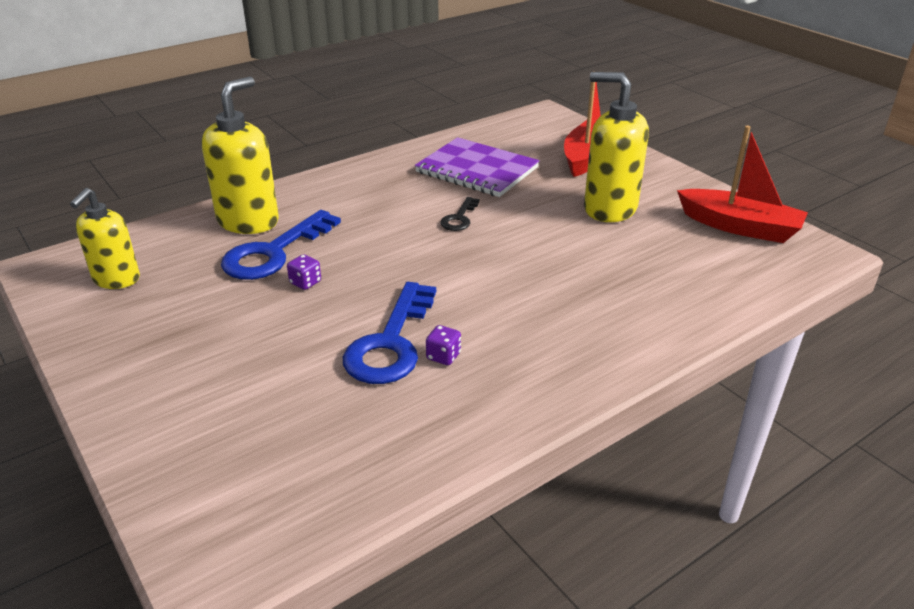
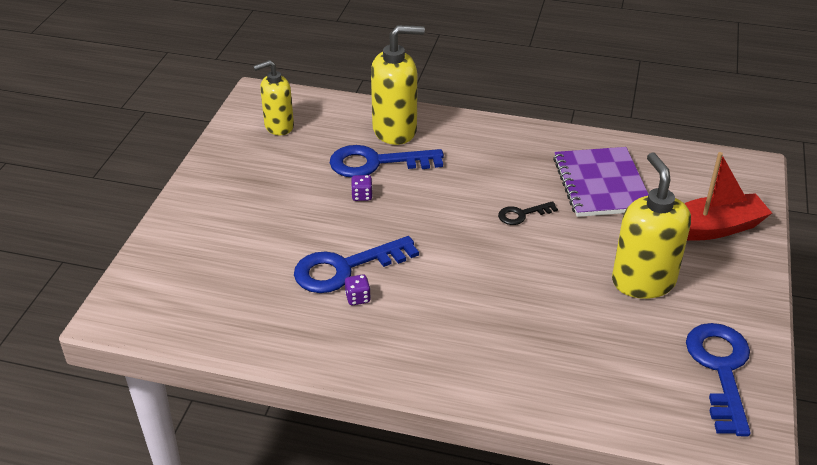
camera: 50 degrees right, 5 degrees up
(739, 227) = (720, 369): red boat -> blue key

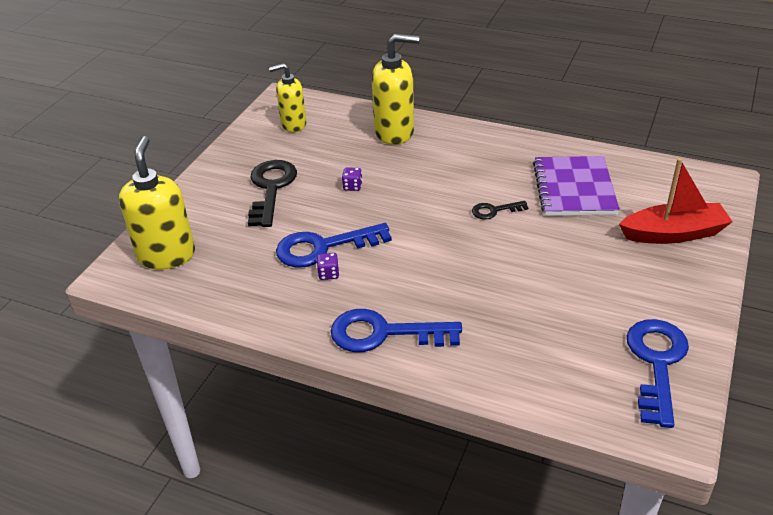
camera: 10 degrees right, 0 degrees up
(270, 203) = (271, 188): none -> black key
(376, 163) = (371, 159): blue key -> blue key (384, 333)
(643, 281) = (596, 277): yellow soap dispenser -> yellow soap dispenser (166, 255)

